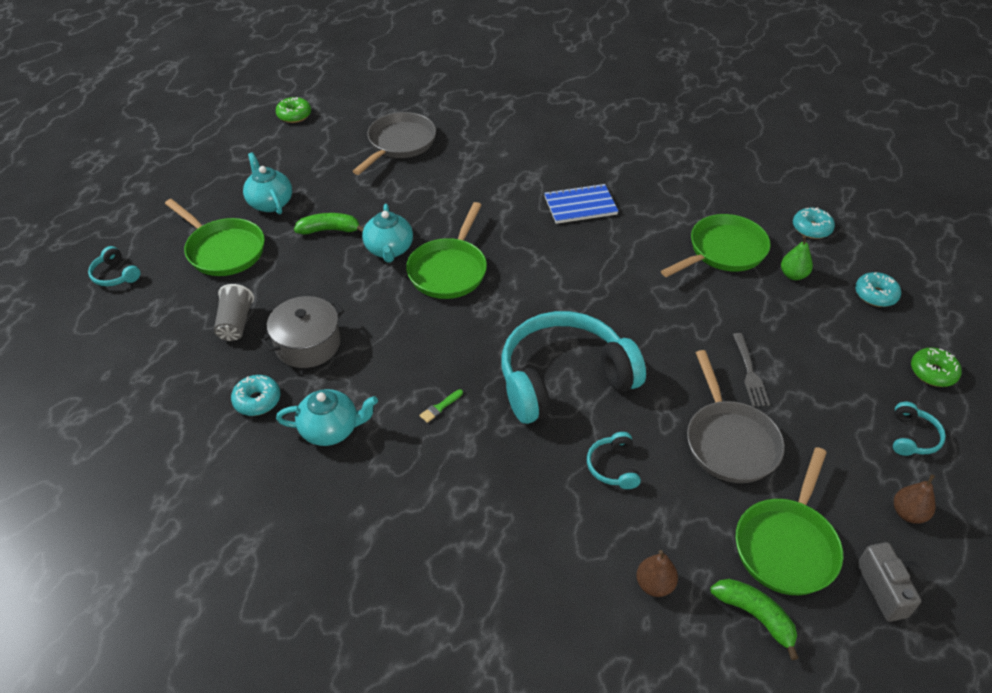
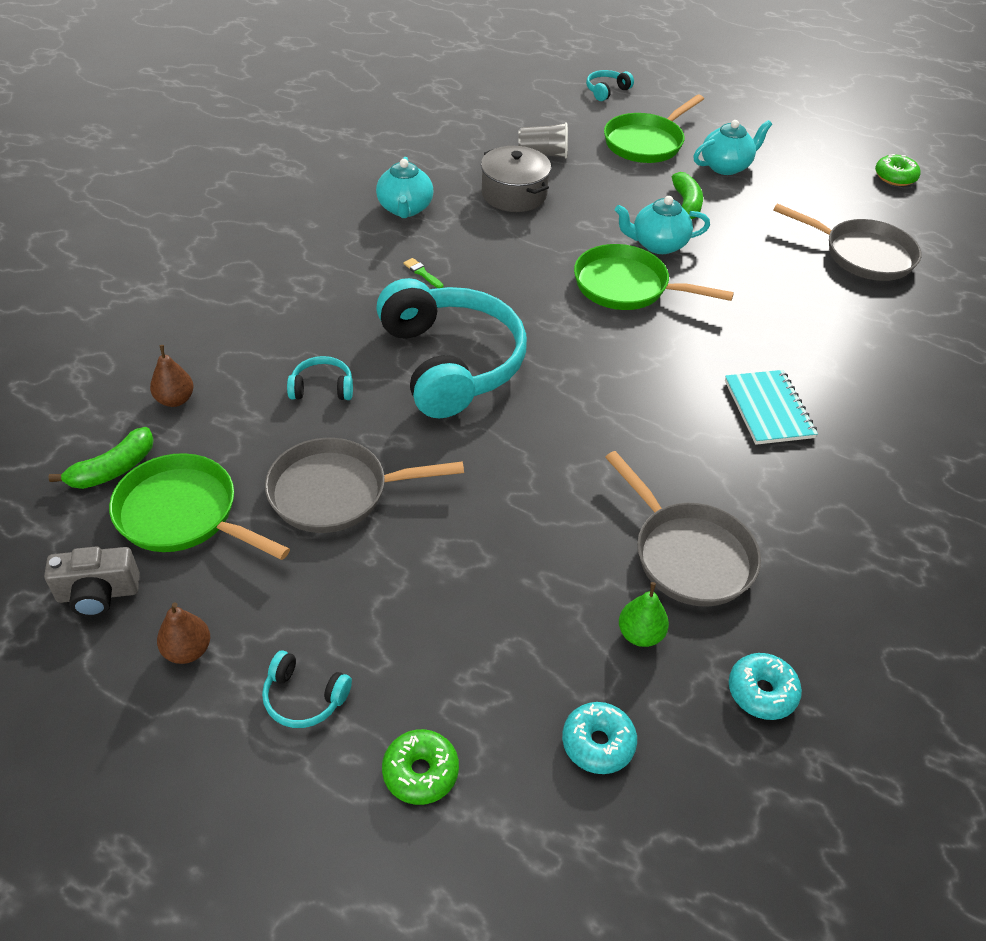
camera: 90 degrees right, 0 degrees up
(257, 400) = (445, 169): turquoise donut -> none
(580, 206) = (768, 409): blue notebook -> turquoise notebook
(723, 251) = (688, 554): green pan -> grey pan
(749, 373) = (443, 535): grey fork -> none

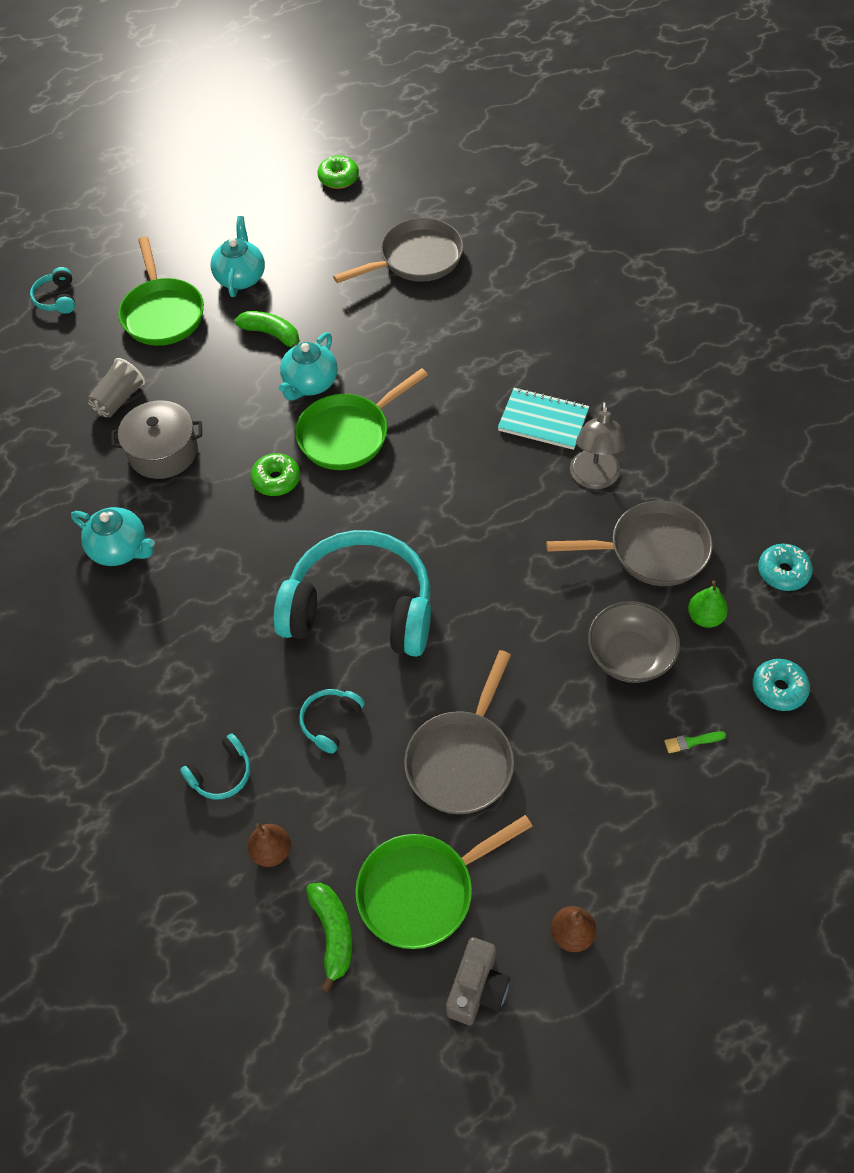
camera: 55 degrees left, 10 degrees up
(304, 698) = (656, 864): turquoise headphones -> turquoise headphones (221, 774)
(420, 772) = (753, 810): green donut -> green donut (276, 480)
(422, 273) = (227, 577): green brush -> green brush (691, 742)
(542, 582) = (629, 656): none -> grey bowl
(735, 474) = (594, 479): none -> grey lamp

